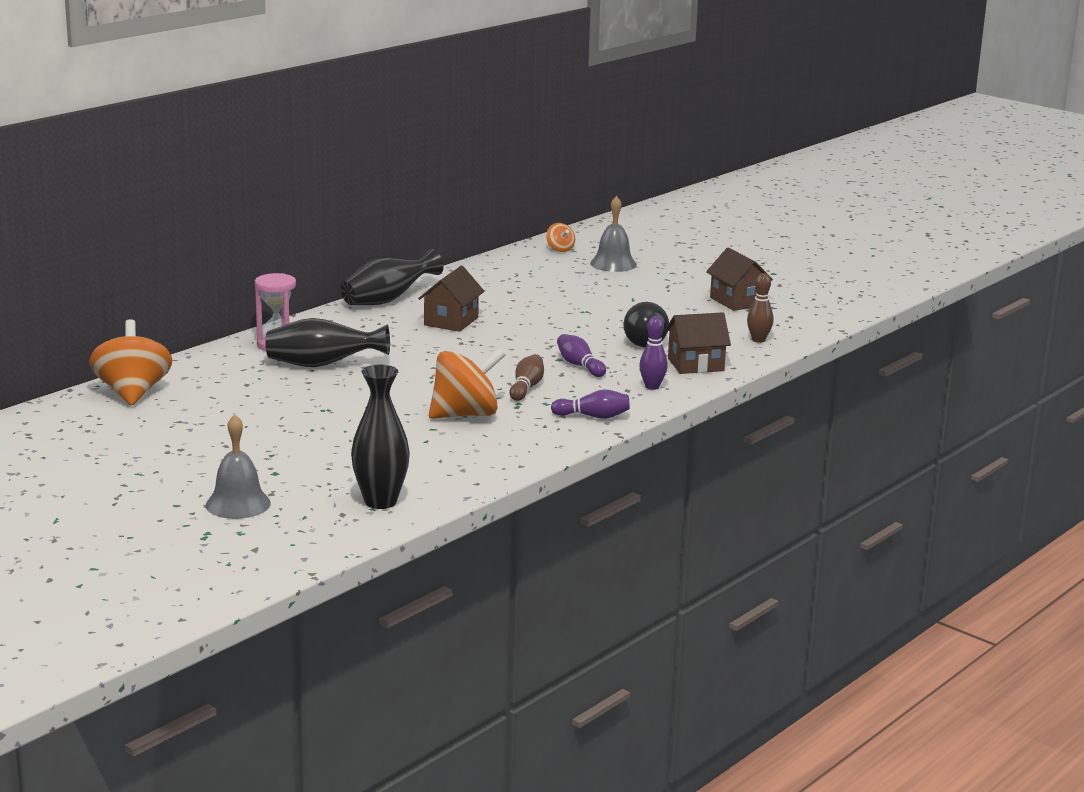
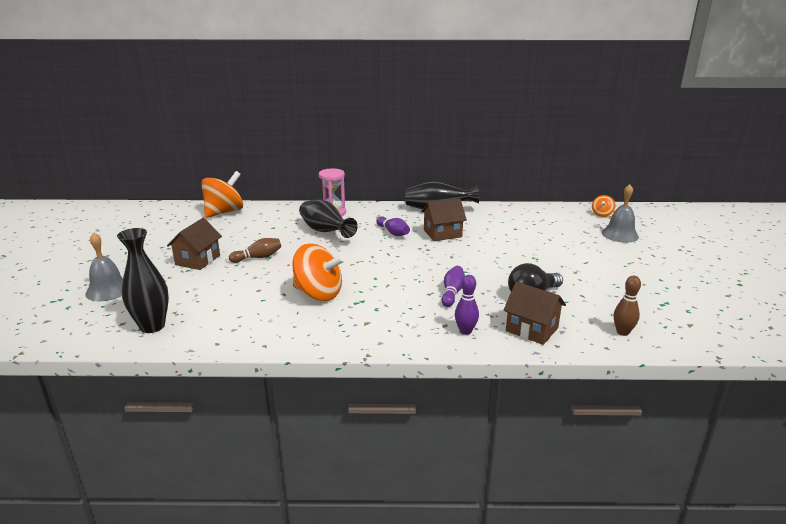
camera: 50 degrees right, 5 degrees up
(526, 388) = (389, 293): brown bowling pin -> brown bowling pin (258, 257)
(593, 416) = (381, 333): purple bowling pin -> purple bowling pin (393, 232)
(737, 301) = (664, 294): brown house -> brown house (198, 260)

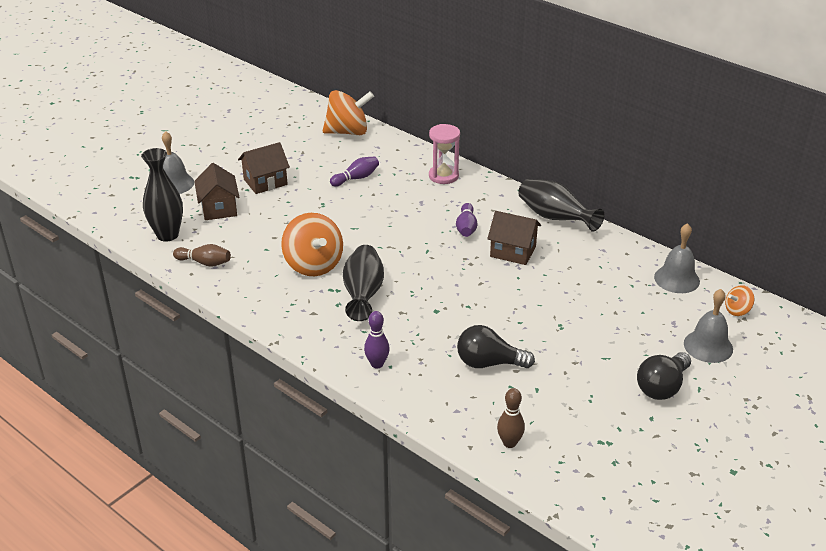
camera: 40 degrees right, 10 degrees up
(258, 257) = (313, 201): brown bowling pin -> brown bowling pin (204, 262)
(325, 232) = (405, 197): black vase -> black vase (363, 295)
(452, 293) = (422, 322): purple bowling pin -> purple bowling pin (356, 178)
(532, 329) = (434, 394): brown house -> brown house (219, 208)
(550, 212) = (677, 279): none -> grey bell
(637, 262) = (662, 387): none -> black light bulb

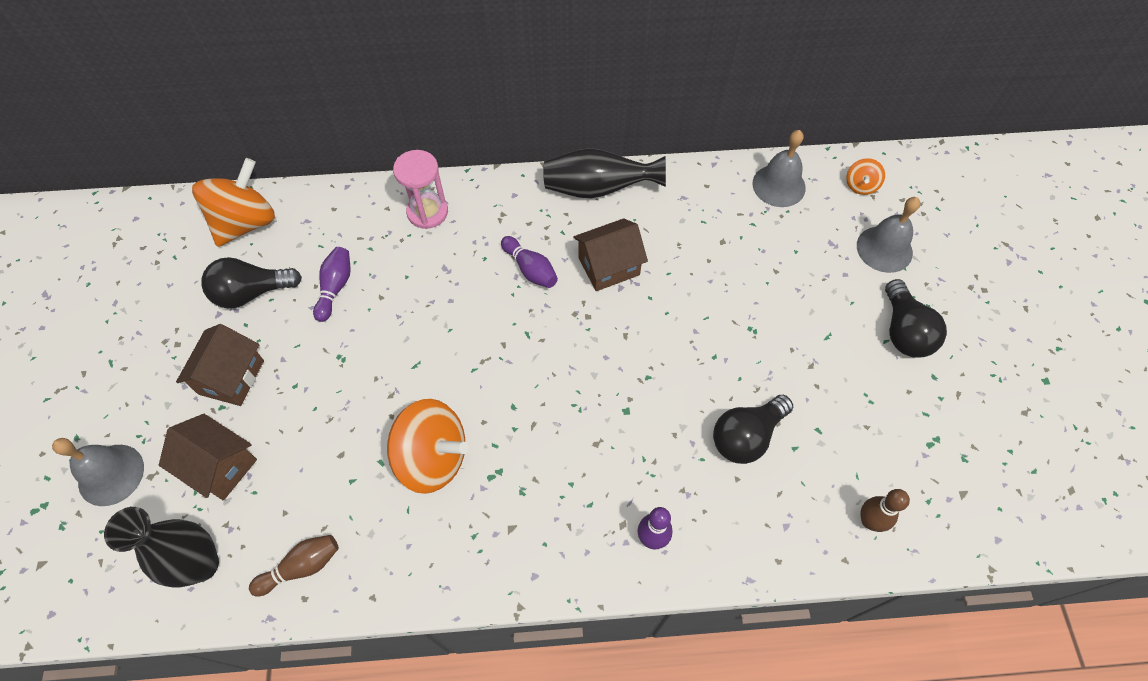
camera: 45 degrees left, 25 degrees up
(315, 158) = (251, 293): none -> black light bulb
(363, 295) = (533, 454): black vase -> none

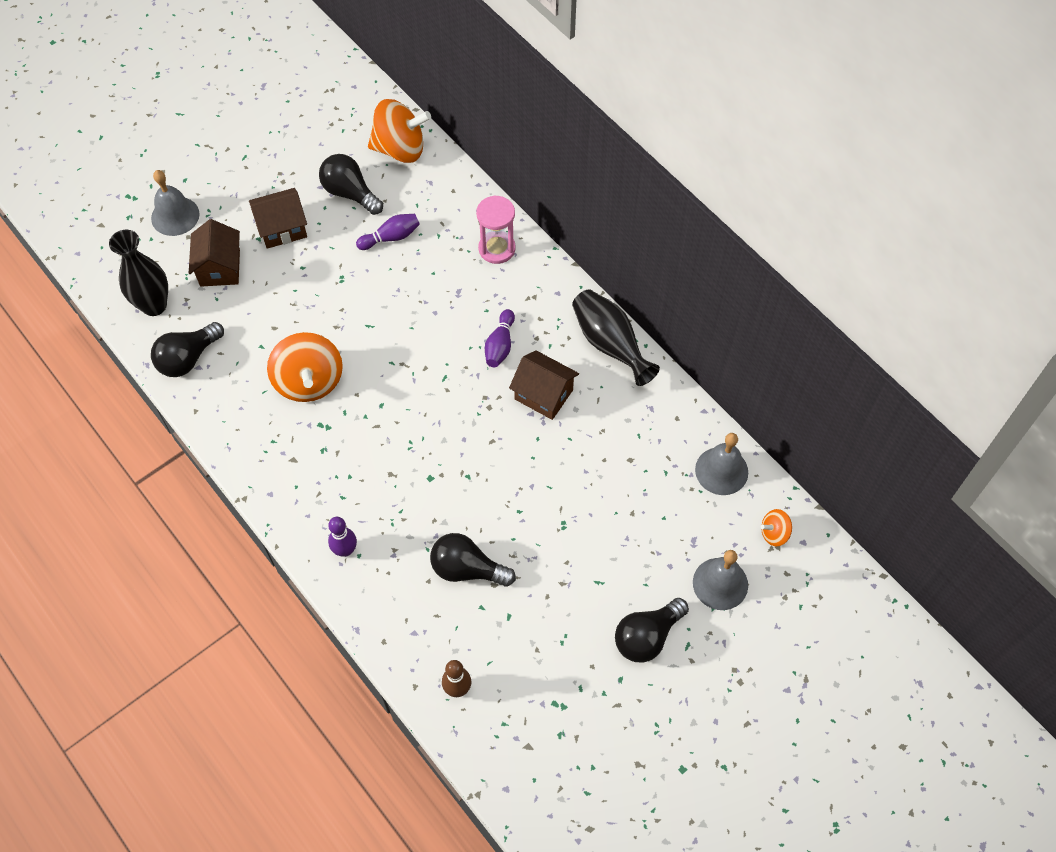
camera: 55 degrees right, 0 degrees up
(301, 567) = (188, 358): brown bowling pin -> black light bulb

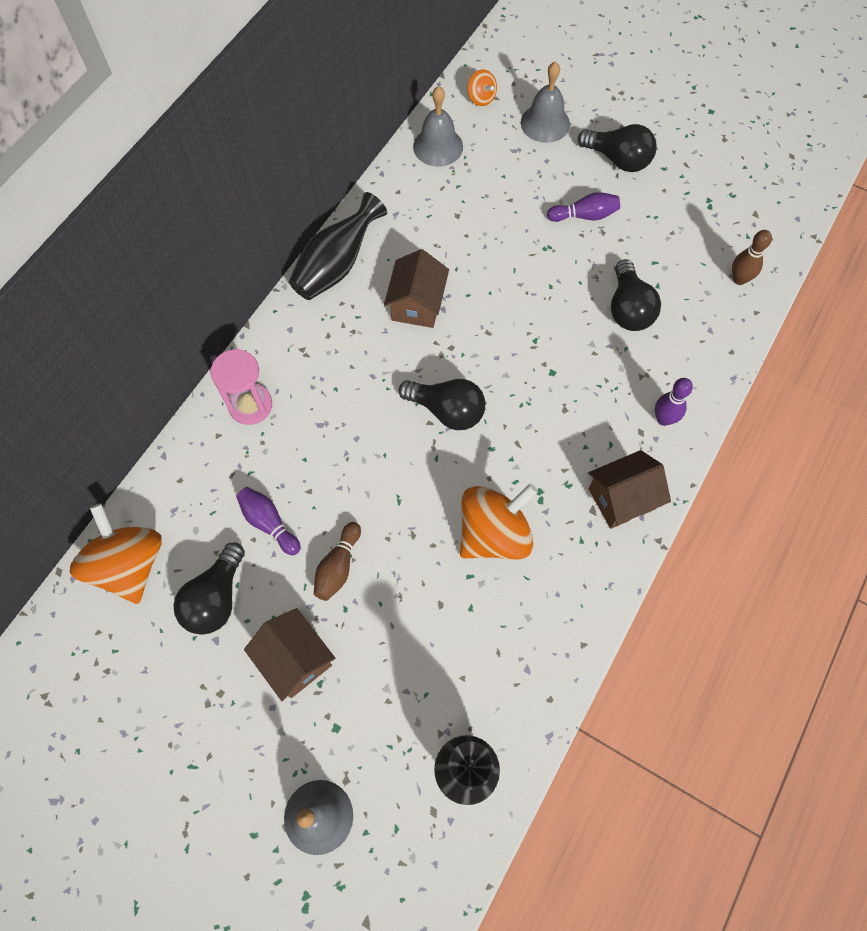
camera: 110 degrees left, 5 degrees up
(188, 358) = (521, 688): black light bulb -> black light bulb (447, 411)
(220, 268) = (379, 712): brown house -> brown house (622, 498)
(336, 271) = (338, 566): none -> brown bowling pin
(500, 345) = (374, 361): purple bowling pin -> purple bowling pin (584, 216)

